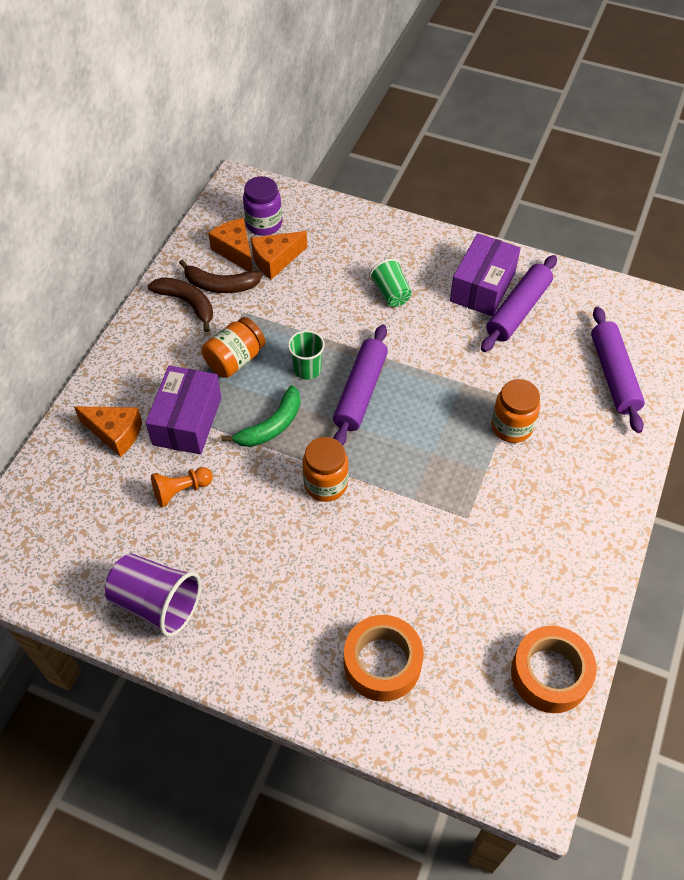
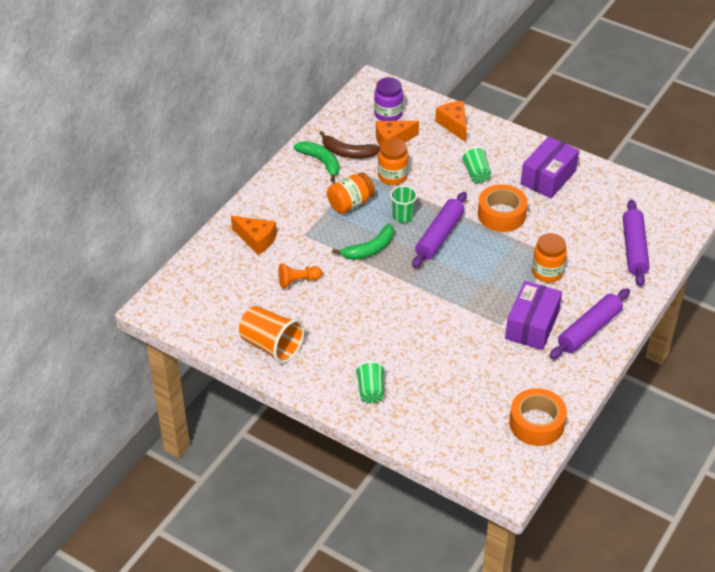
camera: 10 degrees right, 10 degrees down
(157, 603) = (271, 345): purple cup -> orange cup
(187, 303) = (321, 162): brown banana -> green banana
(187, 421) = (309, 238): purple box -> purple box (532, 325)
(235, 251) = (363, 131): orange cheese -> orange cheese (454, 125)
(309, 657) = (370, 390): none -> green cup
(325, 484) = (402, 290): orange jar -> orange jar (392, 176)
(382, 663) = (420, 401): orange tape -> orange tape (501, 214)
(518, 310) = (571, 197): purple rolling pin -> purple rolling pin (589, 330)

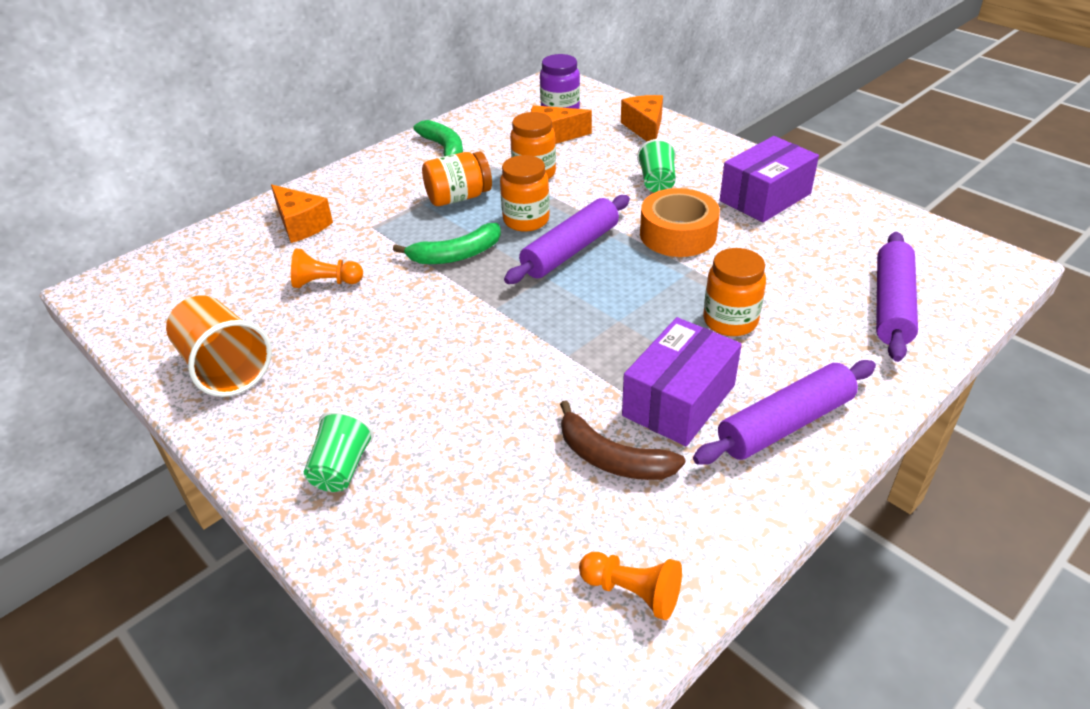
camera: 15 degrees right, 5 degrees down
(348, 152) = (486, 143): brown banana -> brown banana (612, 458)
(403, 216) = (526, 220): green cup -> orange jar
(536, 423) = (632, 592): orange tape -> orange pawn

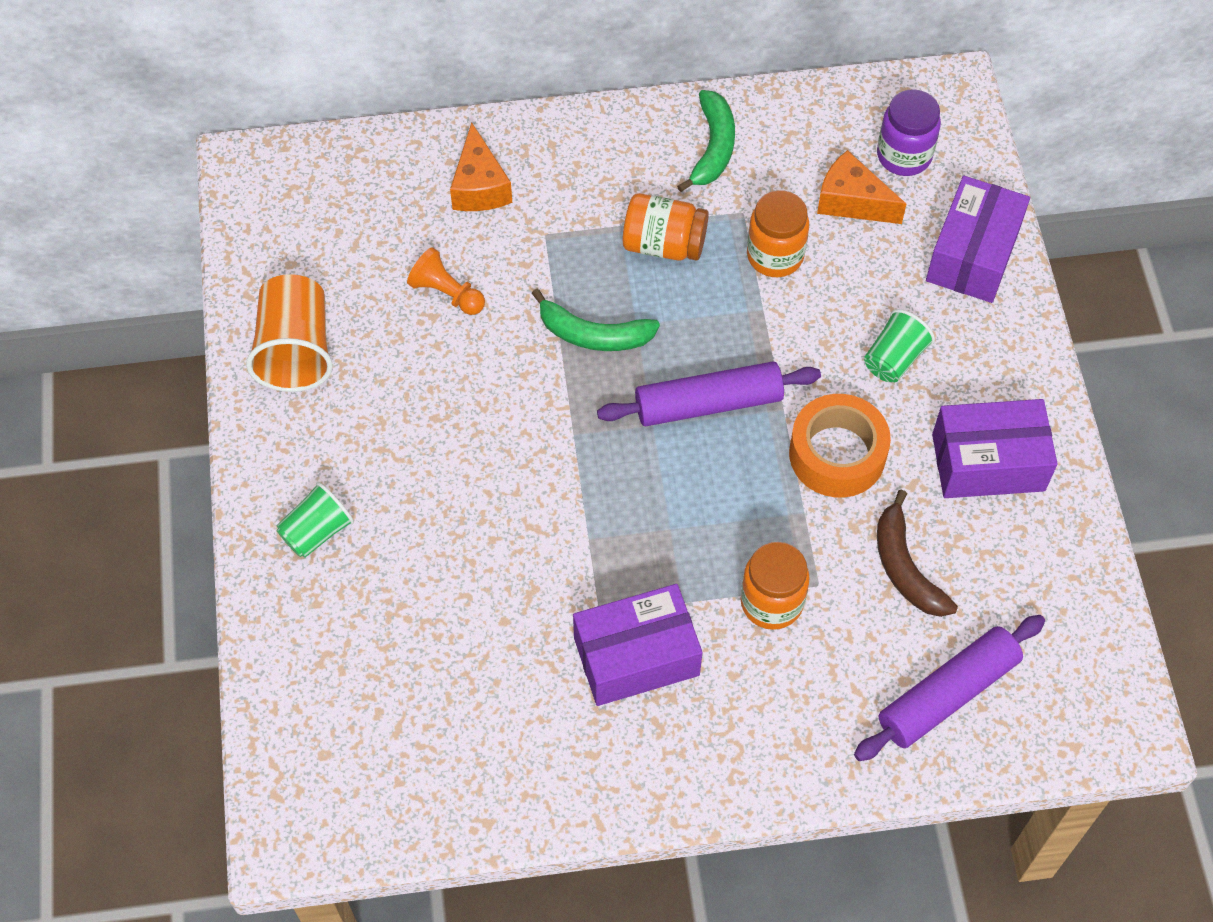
camera: 35 degrees right, 20 degrees up
(526, 220) = (703, 328): orange jar -> none
(612, 458) = (528, 674): brown banana -> brown banana (905, 567)
(632, 592) = (439, 797): orange pawn -> none
(645, 128) = (972, 254): orange cheese -> purple box
(785, 424) = (700, 745): purple rolling pin -> none

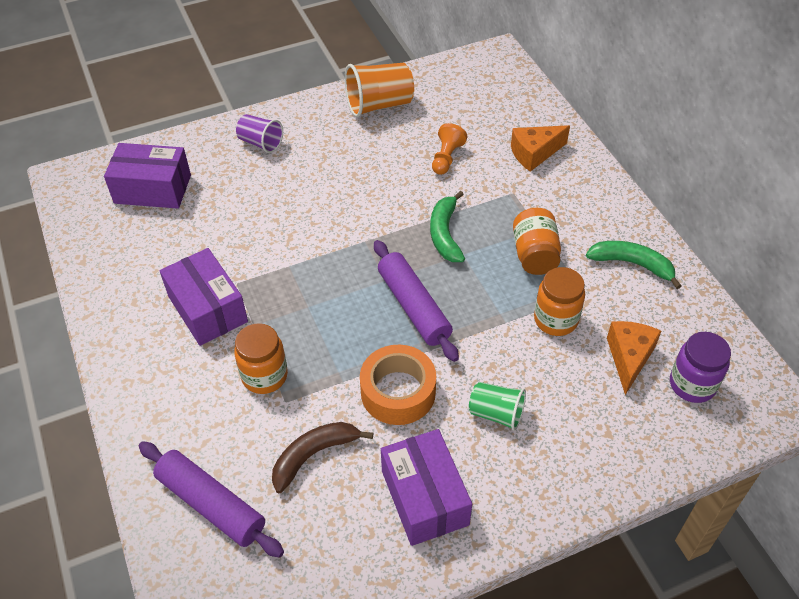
camera: 75 degrees right, 10 degrees down
(317, 532) = (261, 143): green cup -> purple cup
(713, 147) = (632, 264): green banana -> green banana turned 150 degrees counterclockwise
(972, 254) = (620, 451): purple box -> purple box (153, 189)

